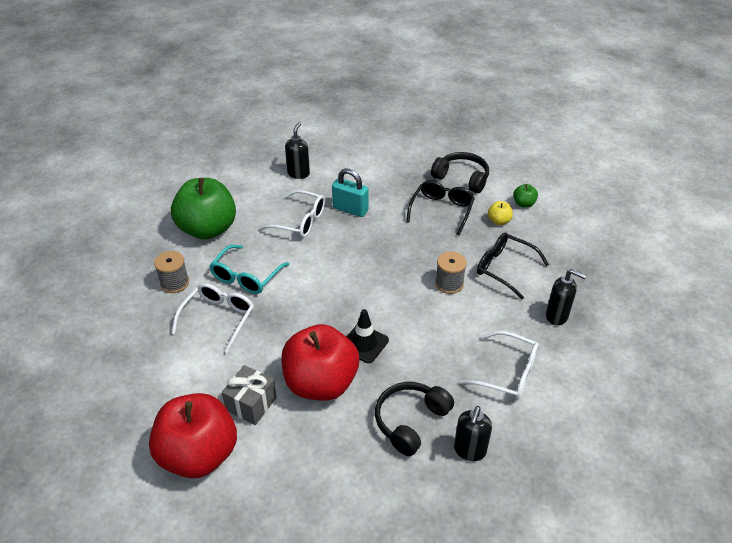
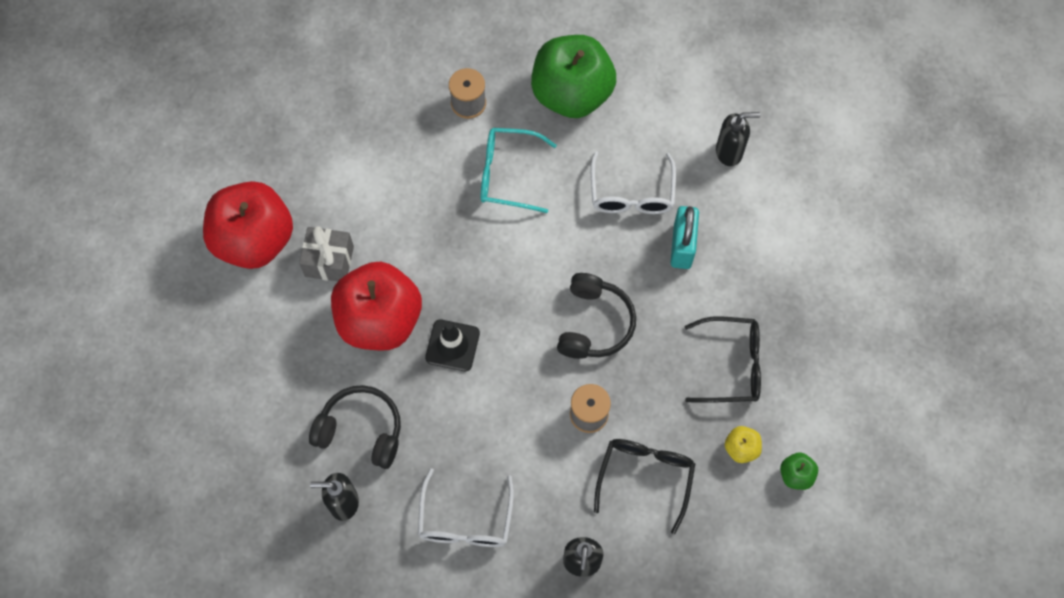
camera: 70 degrees right, 25 degrees up
(218, 318) = (433, 175): white glasses -> none
(462, 178) = (818, 373): black headphones -> black headphones (594, 323)

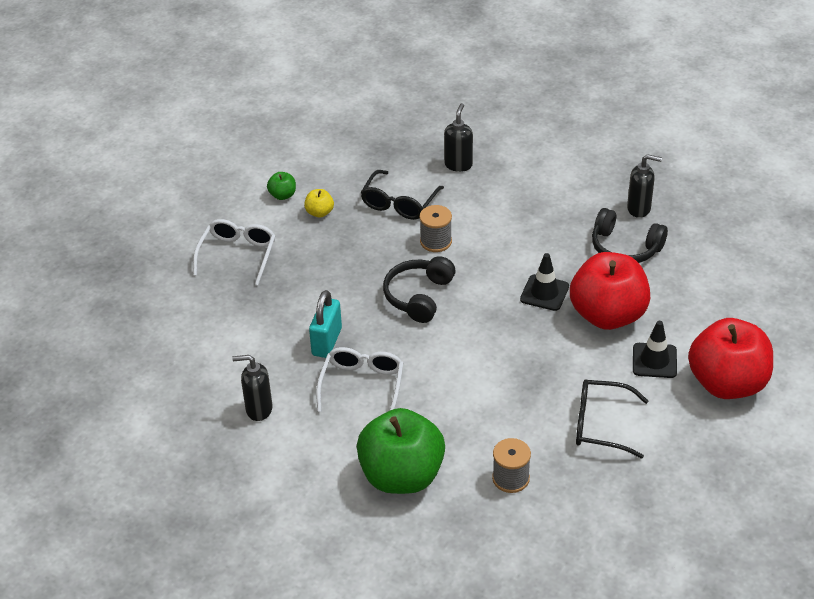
camera: 170 degrees left, 25 degrees down
(329, 261) = (654, 361): grey gift -> black traffic cone
(465, 521) = (543, 192): white glasses -> white glasses (238, 255)
(507, 174) = (479, 412): turquoise glasses -> none
(732, 365) = (310, 260): black glasses -> black glasses (600, 425)

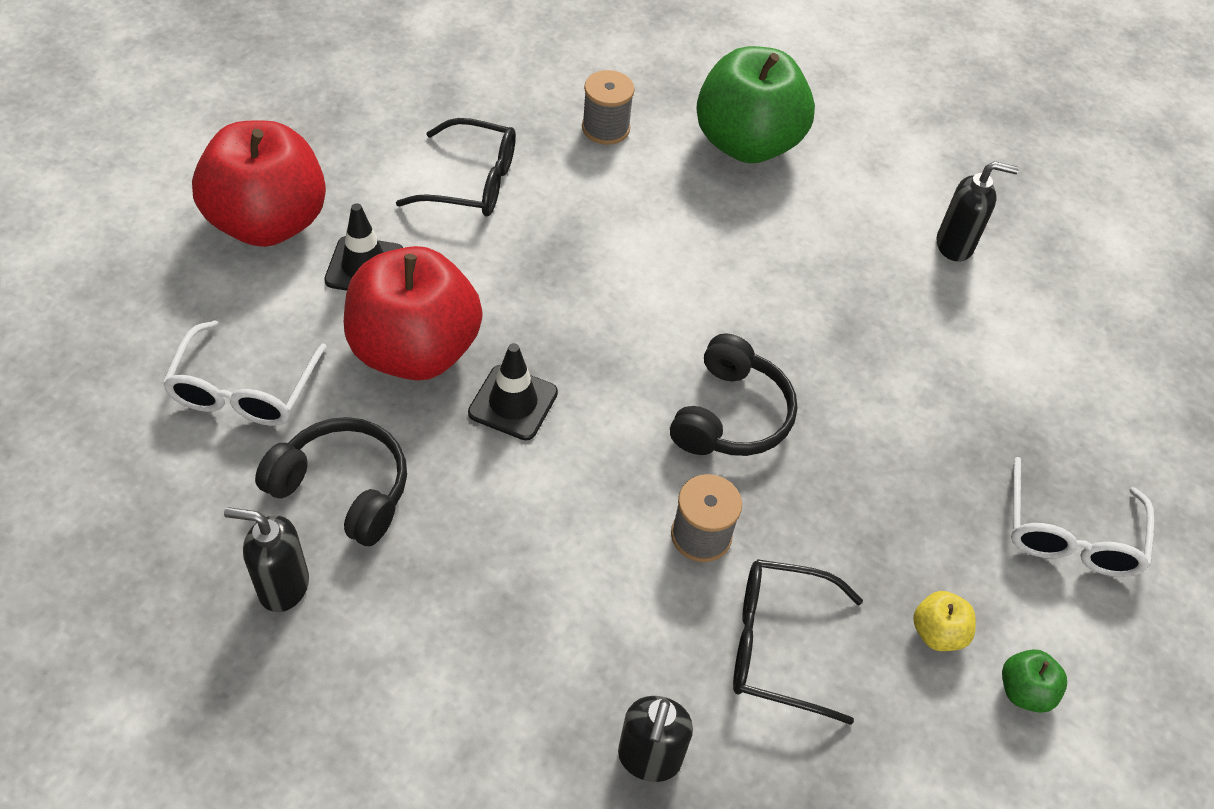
camera: 175 degrees right, 10 degrees up
(327, 342) = (875, 343): turquoise padlock -> none
(362, 385) = (811, 268): white glasses -> white glasses (244, 390)
(399, 203) = (777, 645): black glasses -> black glasses turned 105 degrees counterclockwise

